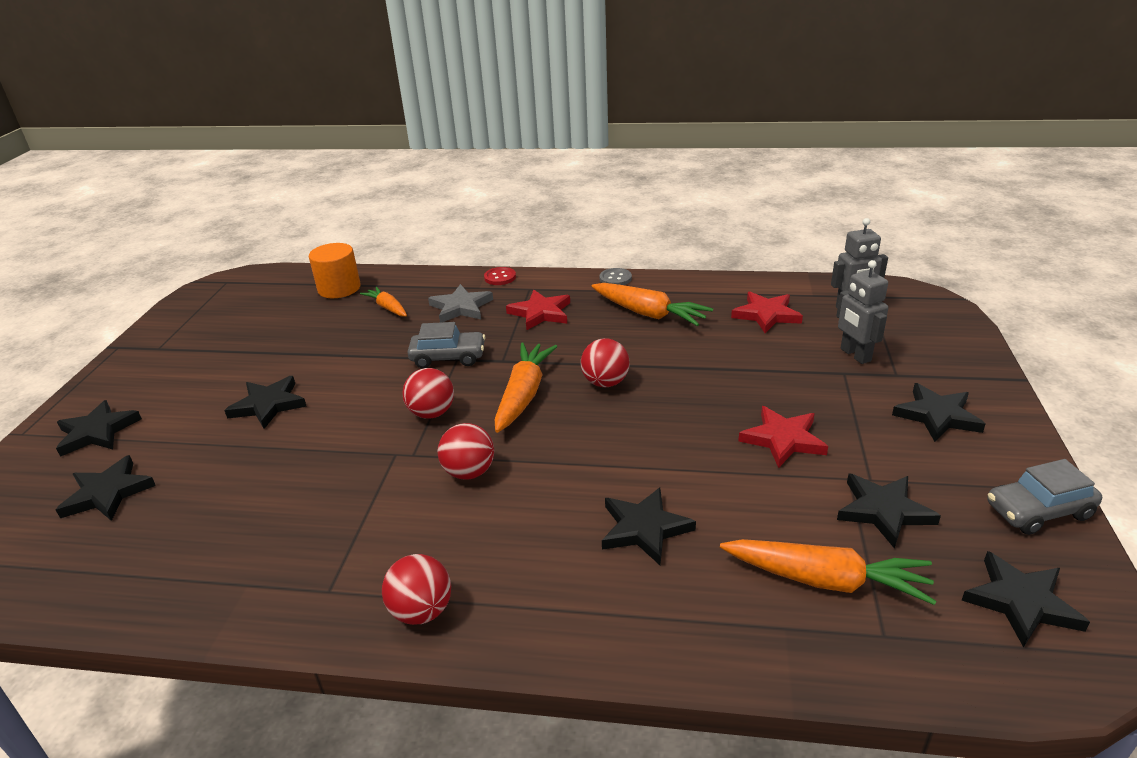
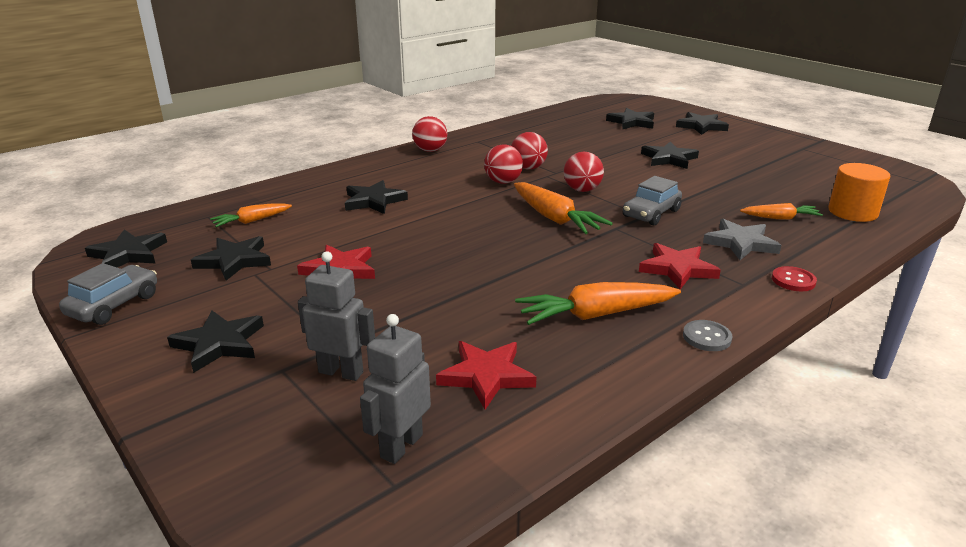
camera: 130 degrees right, 5 degrees down
(605, 383) = (519, 247): red ball -> red ball (528, 168)
(826, 580) = (252, 221): orange carrot -> orange carrot, size x0.59

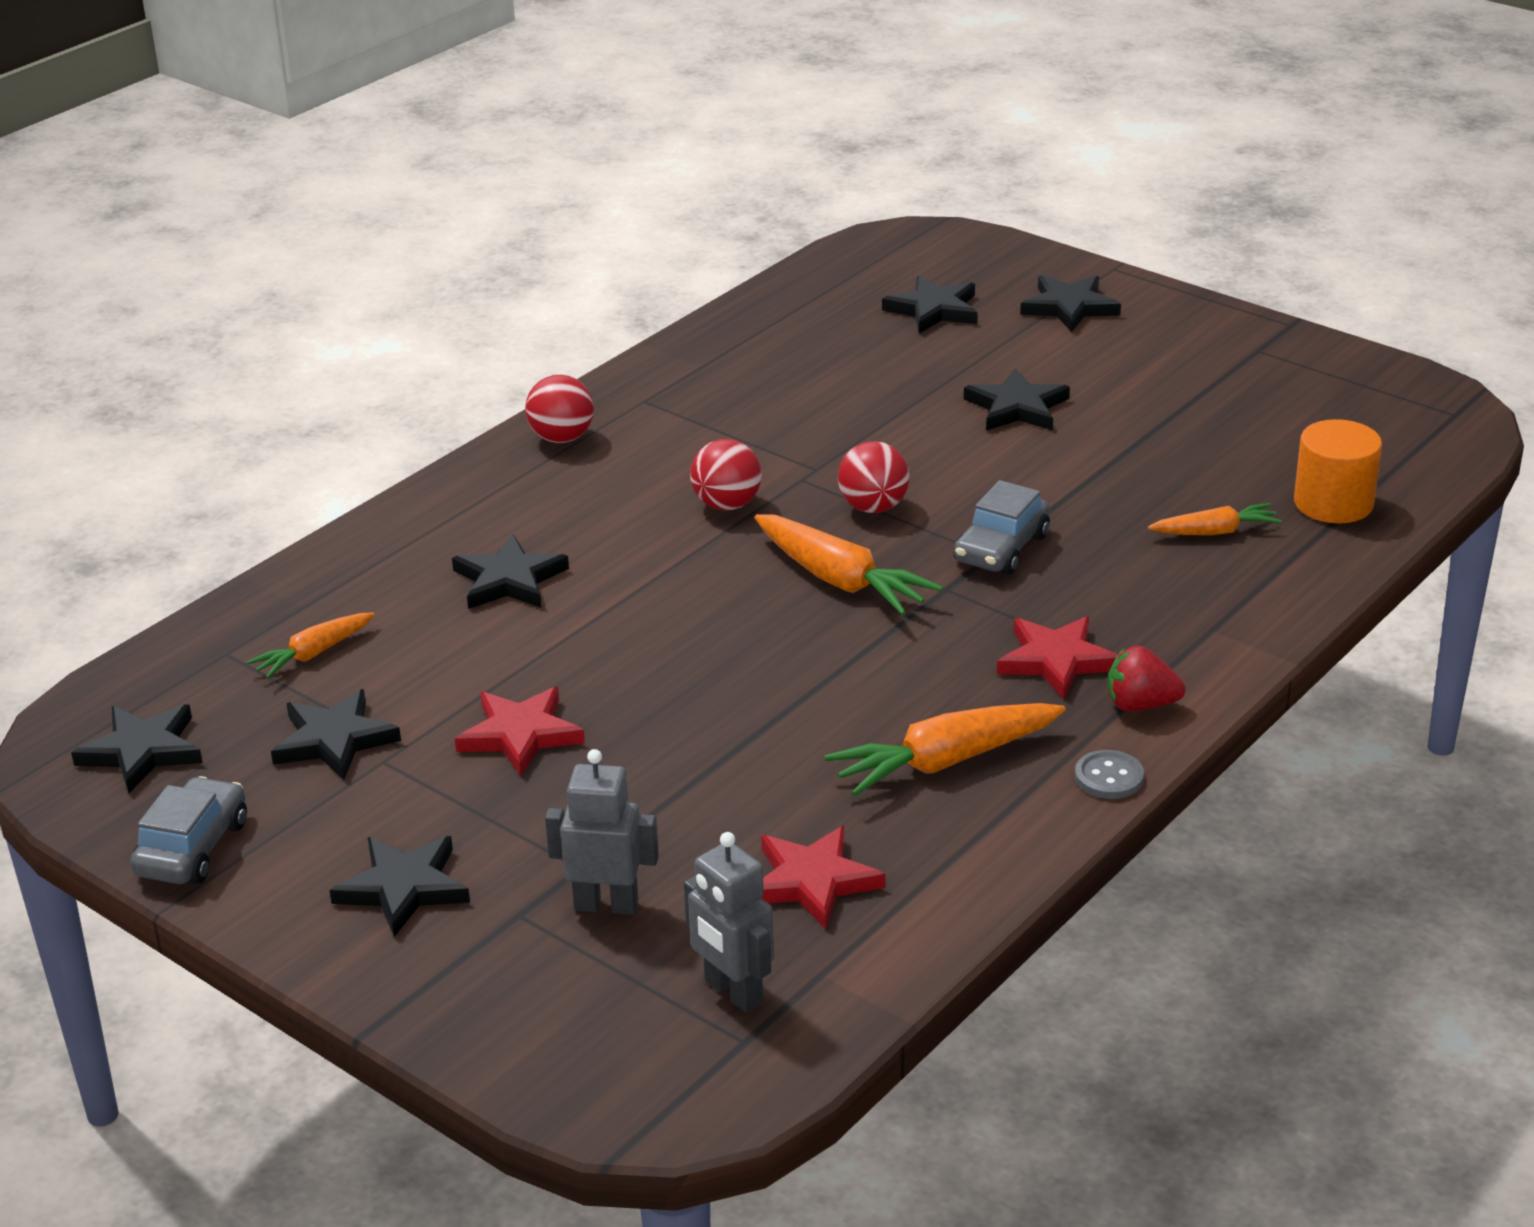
camera: 10 degrees left, 5 degrees up
(401, 446) = (733, 992): grey robot -> grey robot turned 60 degrees counterclockwise
(528, 168) = (763, 463): red ball -> none
(731, 298) = (1140, 705): none -> red strawberry
(740, 243) = (1152, 594): grey star -> none
(793, 280) = (1232, 659): red button -> none

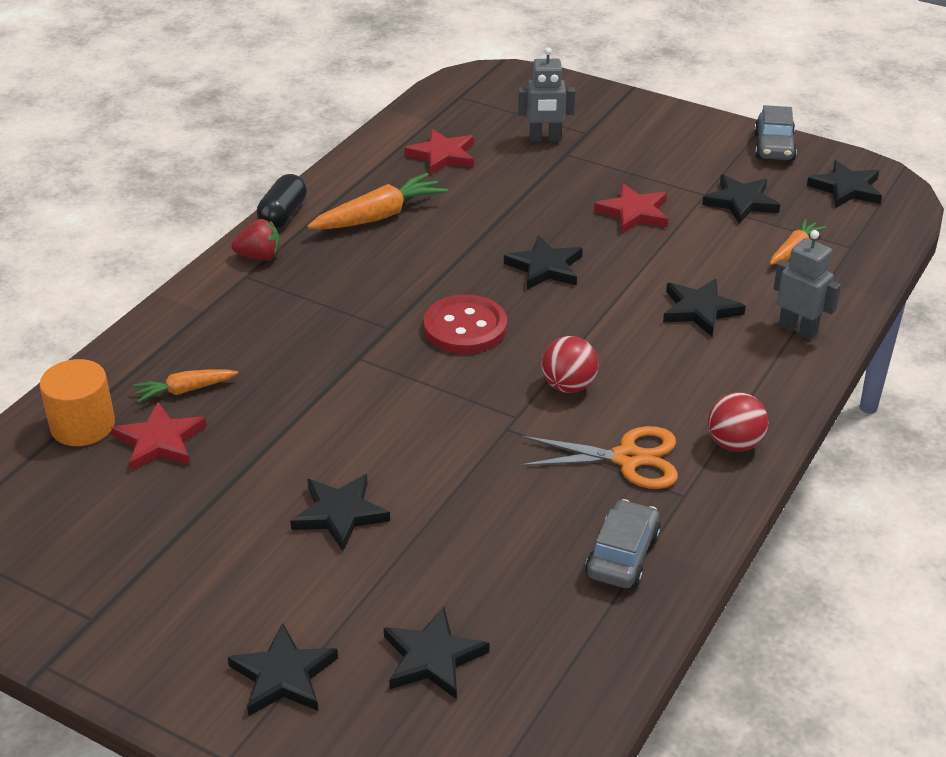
camera: 170 degrees right, 5 degrees up
(403, 888) = (651, 138): black star -> black star (545, 267)
(688, 433) = (628, 458): none -> orange scissors
(733, 992) = (470, 111): grey robot -> grey robot (798, 330)
(840, 580) = (465, 327): orange carrot -> red button
(873, 507) = (452, 393): red ball -> none
(1001, 548) = (350, 363): grey car -> grey car (622, 555)
(1056, 660) = (311, 281): red star -> red star (160, 441)
(1109, 777) = (283, 215): grey button -> black capsule

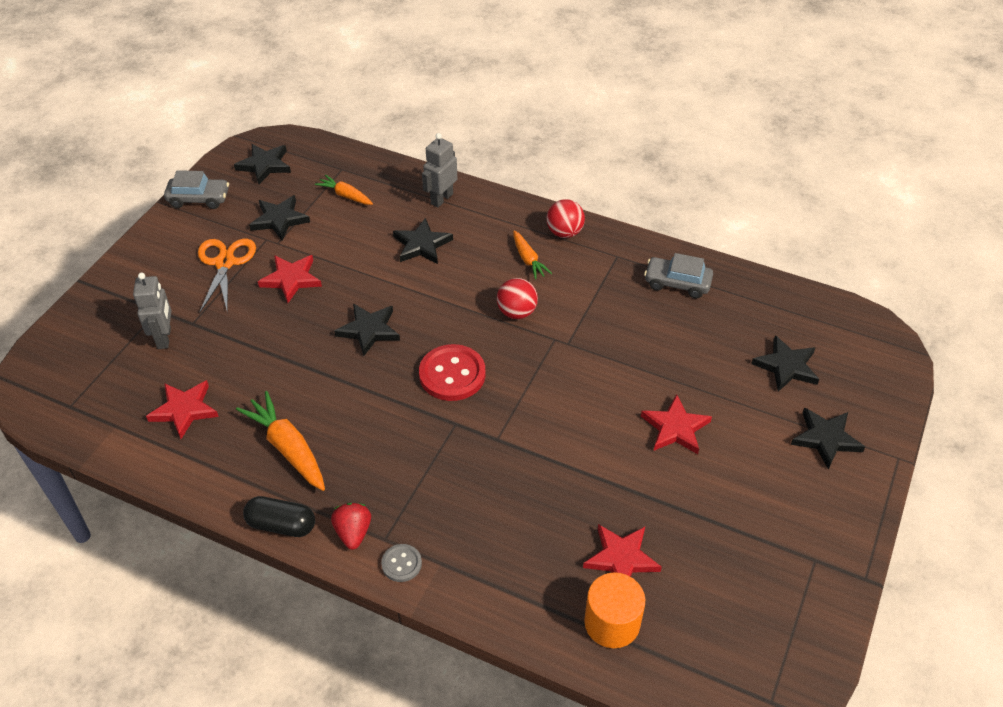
camera: 95 degrees left, 10 degrees up
(185, 390) = (554, 554): orange carrot -> orange carrot (528, 260)
(211, 286) = (401, 564): none -> grey button
(340, 514) = (675, 428): black star -> red star
(628, 458) = (588, 281): orange scissors -> orange scissors (225, 263)

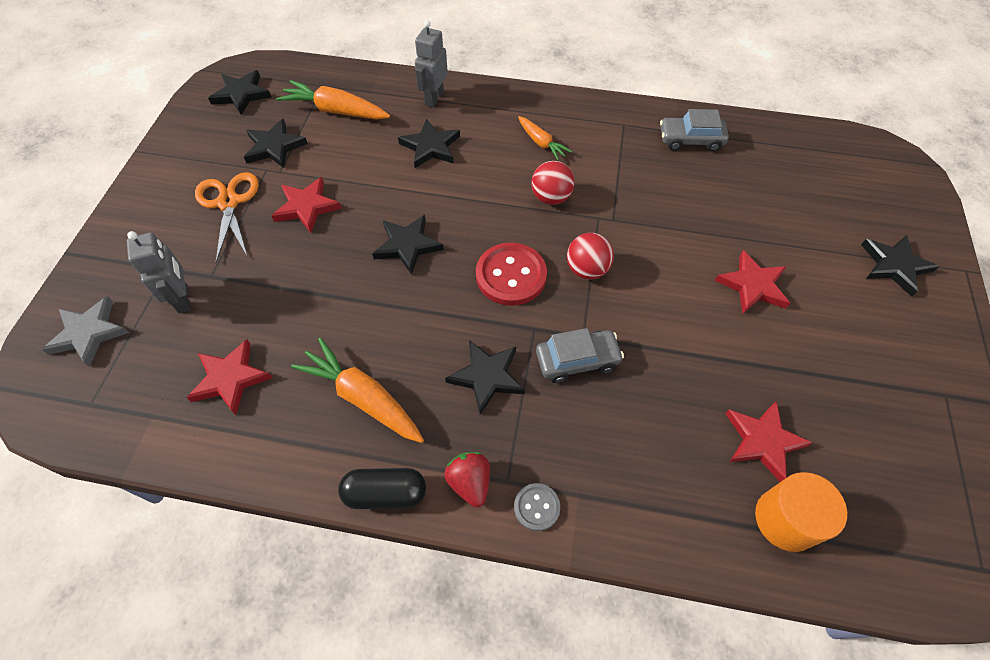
camera: 15 degrees left, 10 degrees up
(82, 350) = (89, 333): none -> grey star
(199, 199) = (180, 140): grey car -> grey car (577, 360)
(345, 195) = (336, 111): orange carrot -> orange carrot, size x1.68
(564, 232) = (565, 110): red ball -> red ball (587, 269)
(786, 366) = (825, 201): black star -> black star (486, 377)

